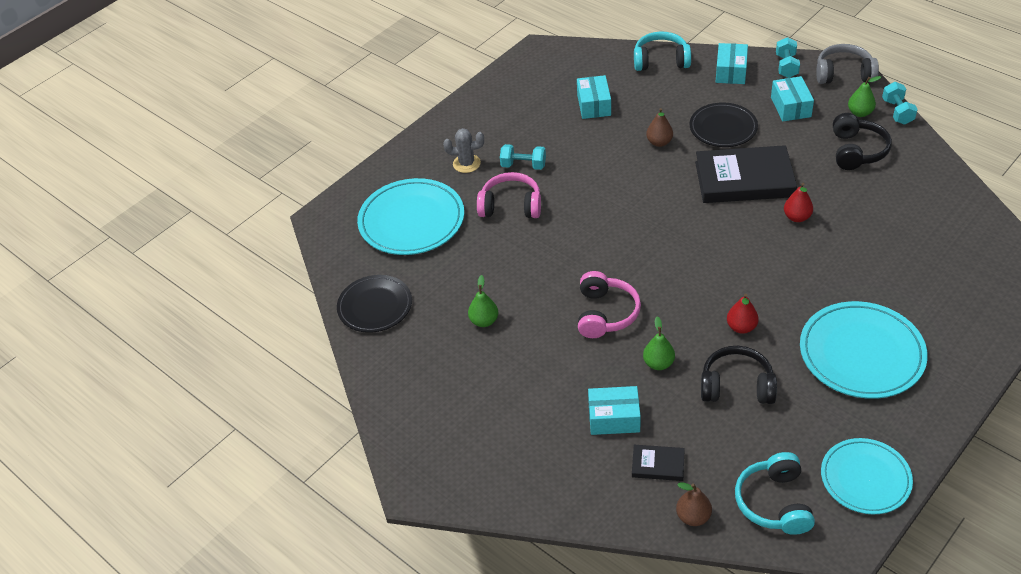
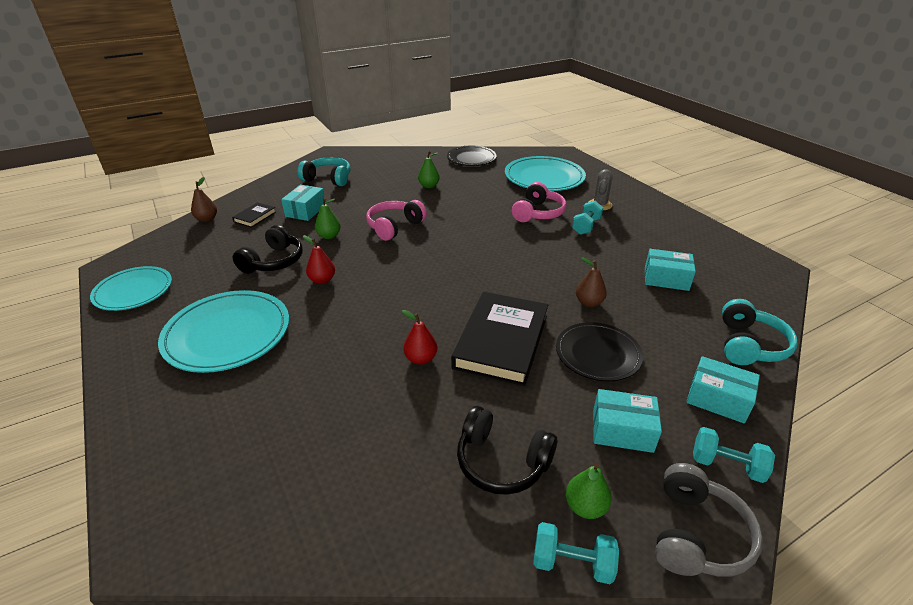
camera: 105 degrees right, 10 degrees down
(605, 313) = (394, 227): pink headphones -> pink headphones turned 105 degrees clockwise
(774, 502) = (174, 248): turquoise headphones -> turquoise headphones (328, 179)

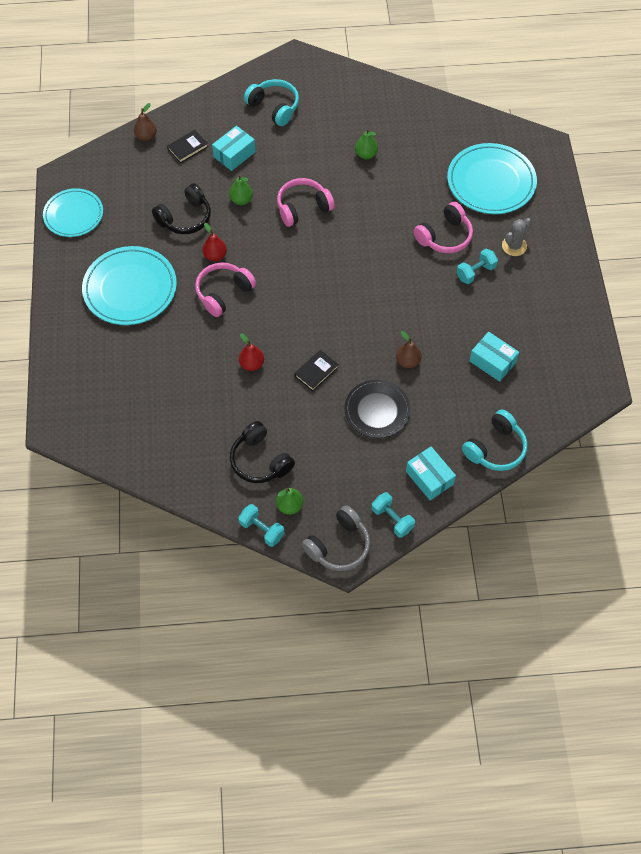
camera: 25 degrees right, 25 degrees up
(348, 306) = (223, 293): none -> pink headphones
(471, 158) = (437, 119): black plate -> none
(501, 341) = (316, 371): black book -> black book, size x0.46
(622, 430) = (347, 472): turquoise box -> none

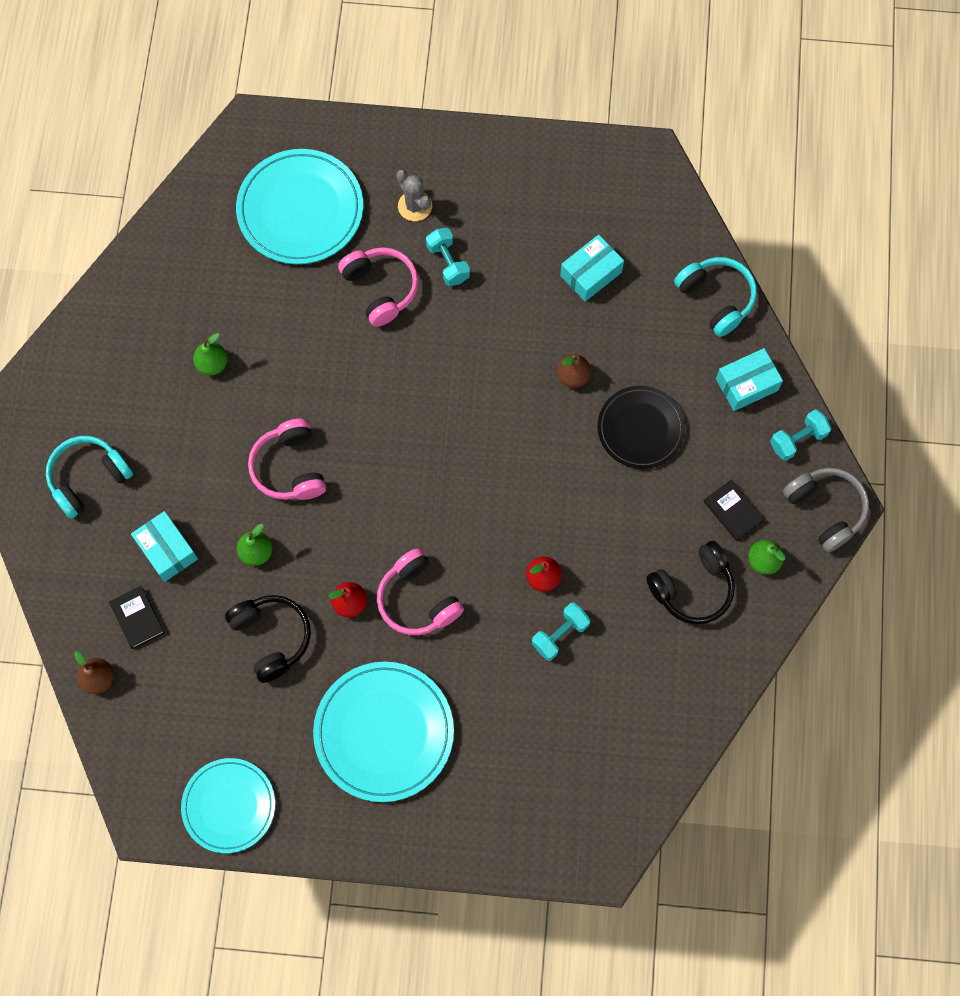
camera: 80 degrees left, 10 degrees up
(262, 529) = (792, 600): turquoise dumbbell -> turquoise dumbbell (560, 634)
(316, 371) = (569, 495): black book -> black book (733, 511)

